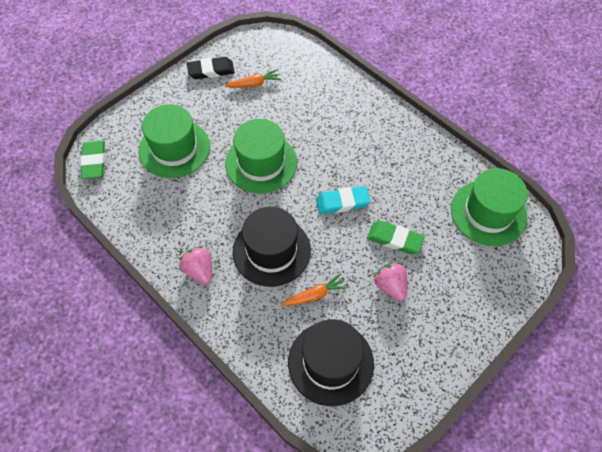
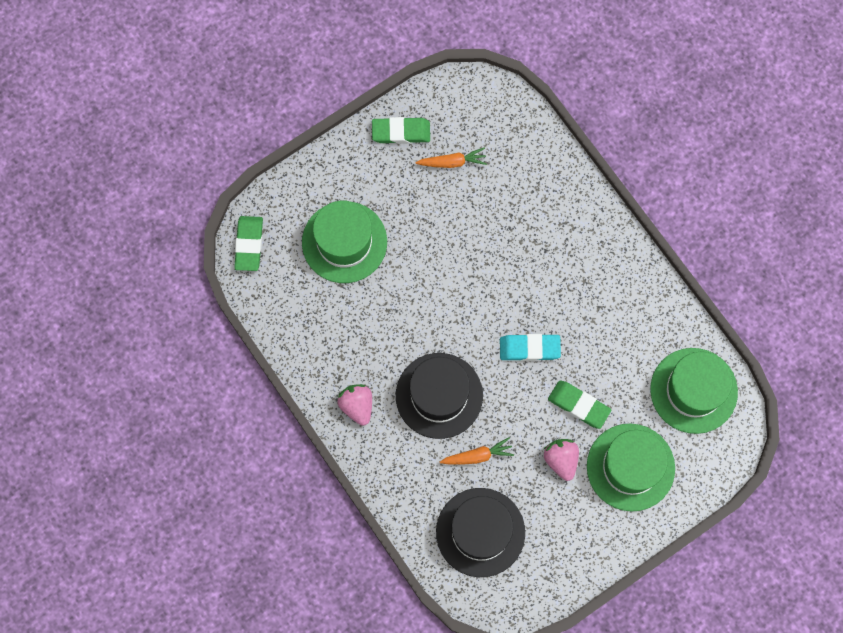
camera: 10 degrees right, 15 degrees up
(211, 70) = (401, 132): black eraser -> green eraser
(261, 163) = (444, 280): green hat -> green hat (630, 467)

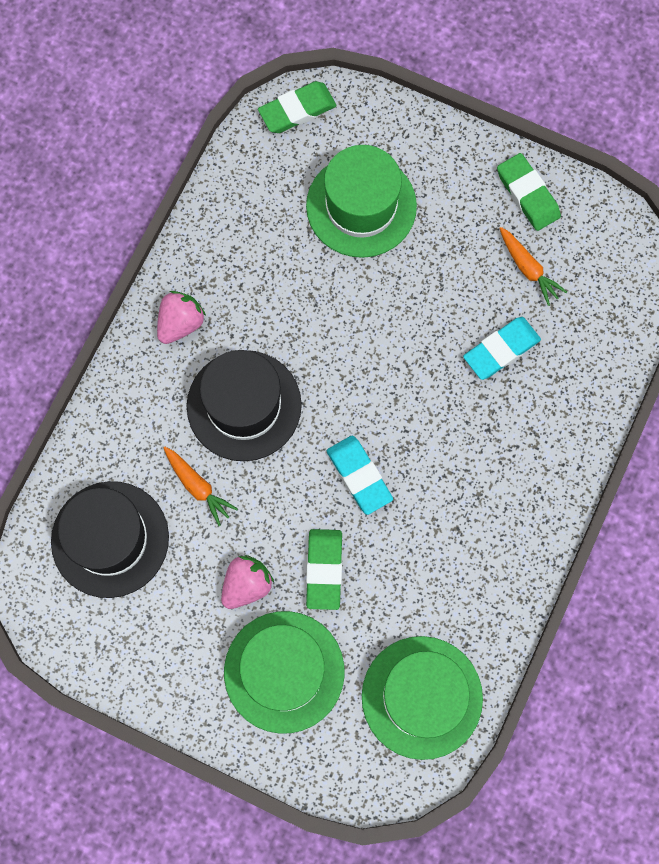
camera: 60 degrees right, 0 degrees up
(497, 211) = (501, 350): none -> turquoise eraser

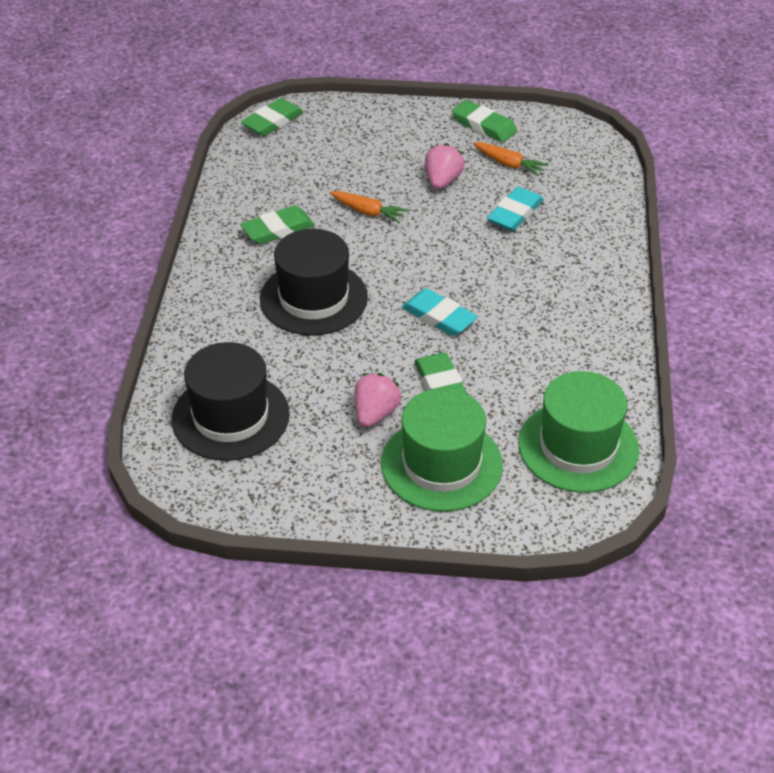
camera: 20 degrees left, 30 degrees down
(181, 323) = (232, 262): pink strawberry -> pink strawberry (442, 181)
(198, 487) = (297, 360): orange carrot -> orange carrot (368, 212)
(243, 289) = (278, 229): none -> green eraser
(361, 206) = (353, 161): green hat -> none

